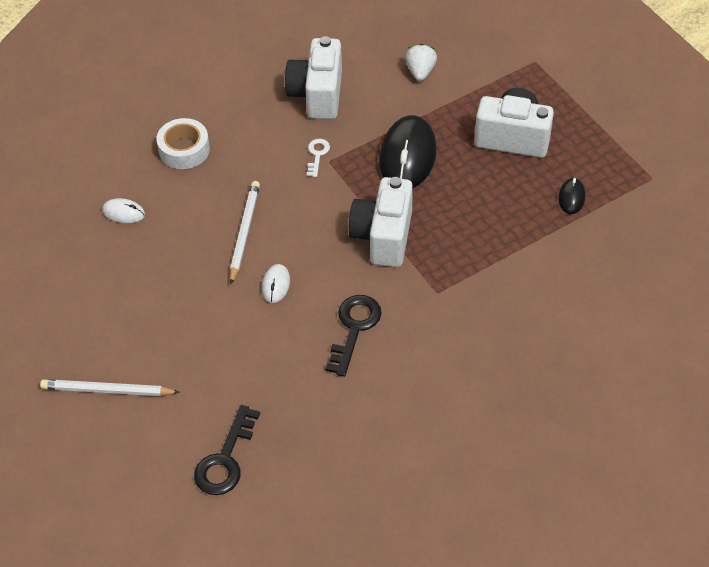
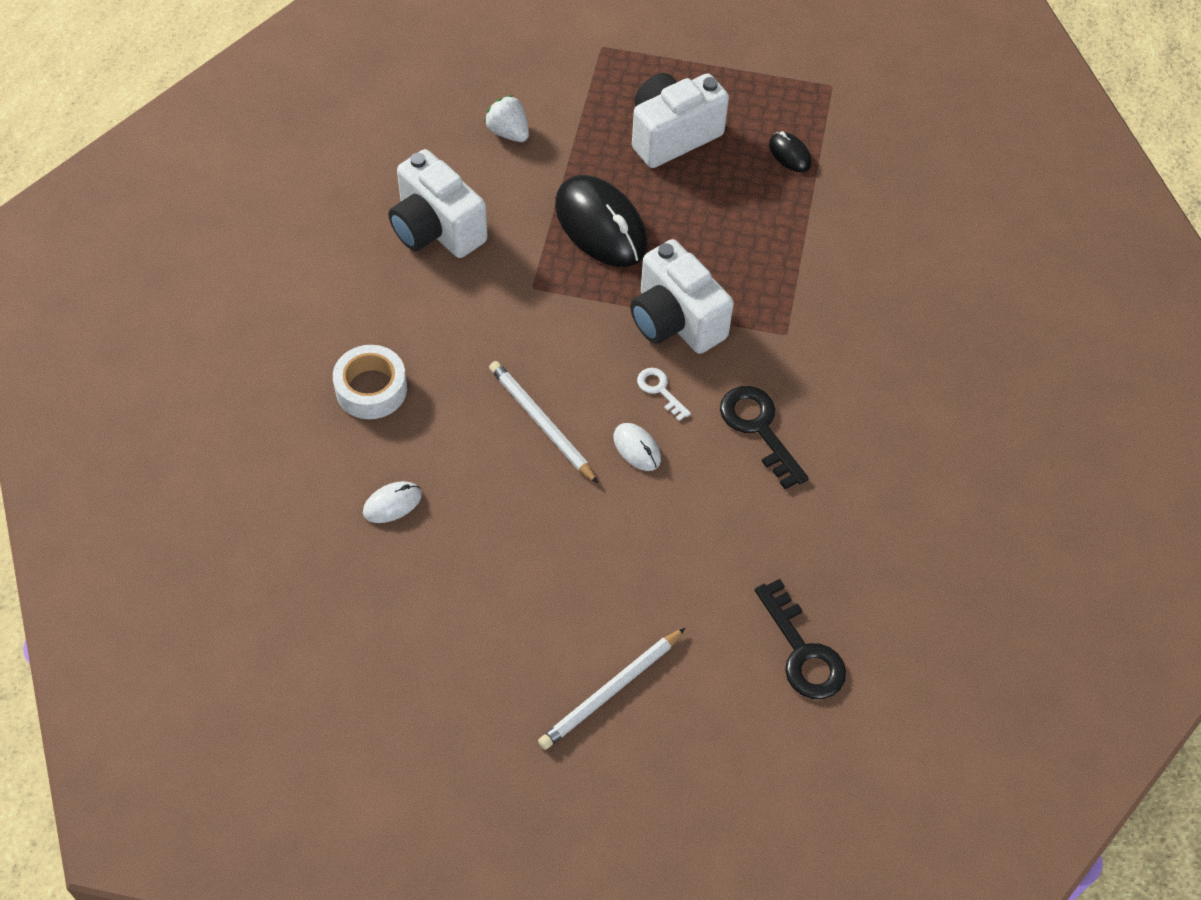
camera: 50 degrees left, 5 degrees up
(317, 155) = (513, 290): white key -> white key (660, 390)

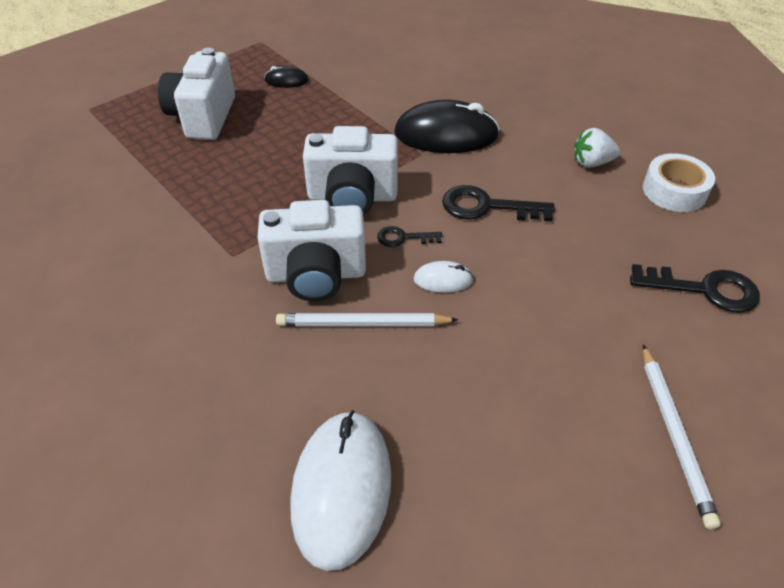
camera: 50 degrees left, 10 degrees down
(371, 389) = (202, 426): white tape -> white tape (674, 191)
(392, 504) = (341, 489): white mouse -> white mouse, size x2.16
(436, 229) = (105, 281): white camera -> white camera (316, 275)
(508, 132) = (83, 190): white strawberry -> white strawberry (592, 163)
(601, 225) = (227, 189): black mouse -> black mouse (446, 135)
(660, 390) = (403, 238): white key -> black key

